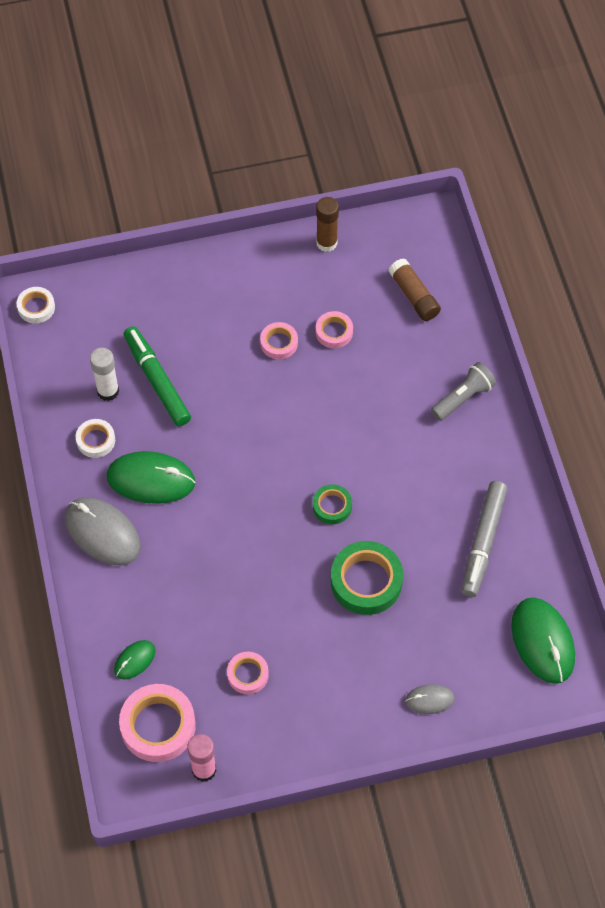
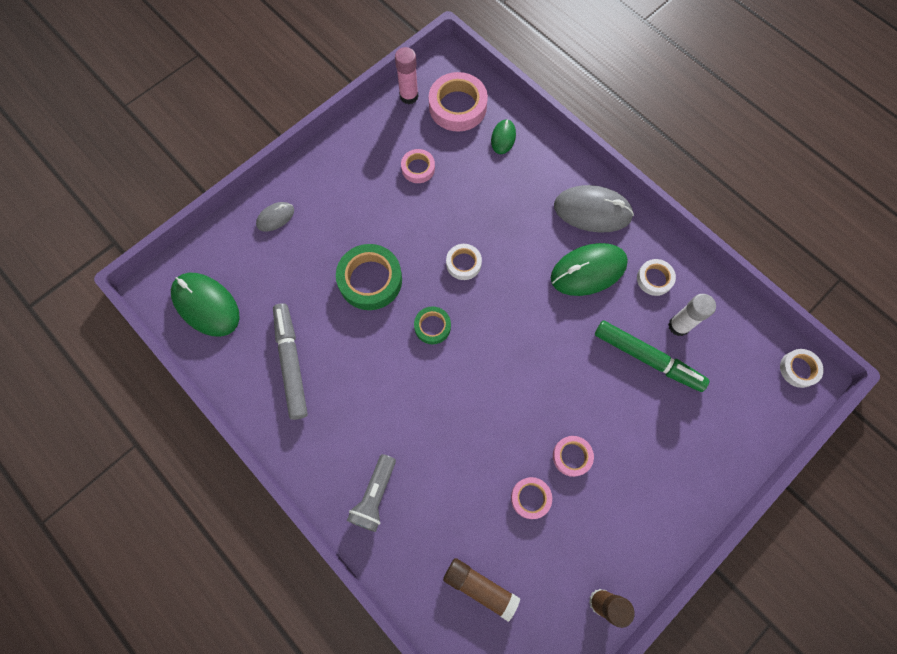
camera: 150 degrees right, 10 degrees up
(265, 549) = (463, 263): none -> white tape

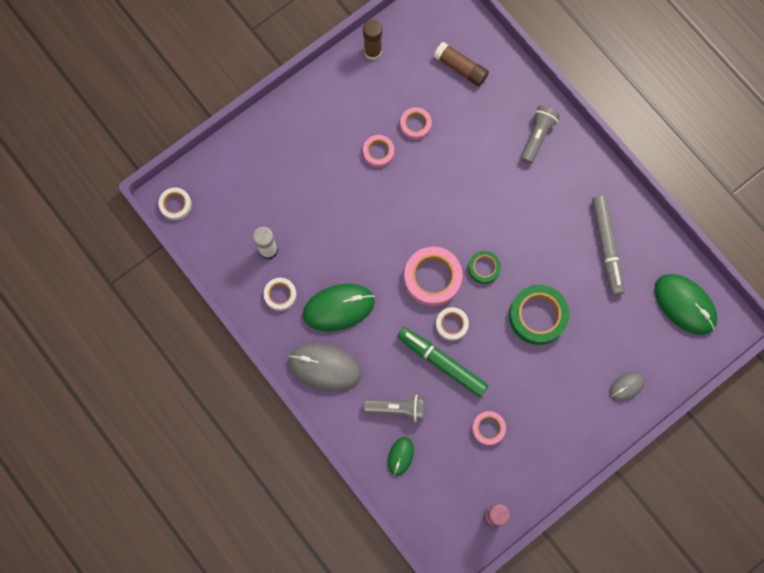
camera: 175 degrees left, 5 degrees up
(457, 106) = (443, 498): pink tape -> pink tape (432, 278)
(511, 179) = (397, 408): none -> grey flashlight
(647, 358) = (301, 224): green marker -> green marker (442, 362)

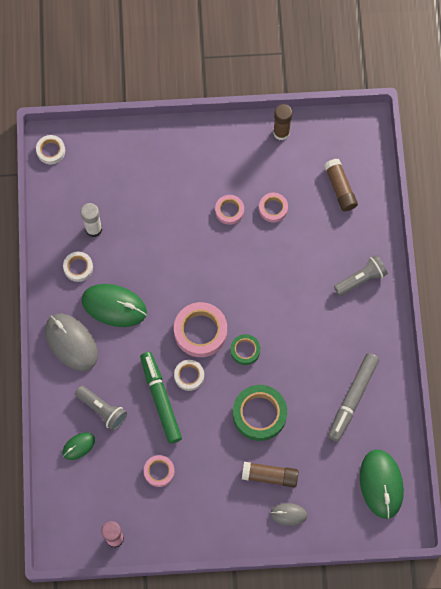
camera: 35 degrees right, 5 degrees down
(586, 364) = (270, 476): none -> brown glue stick

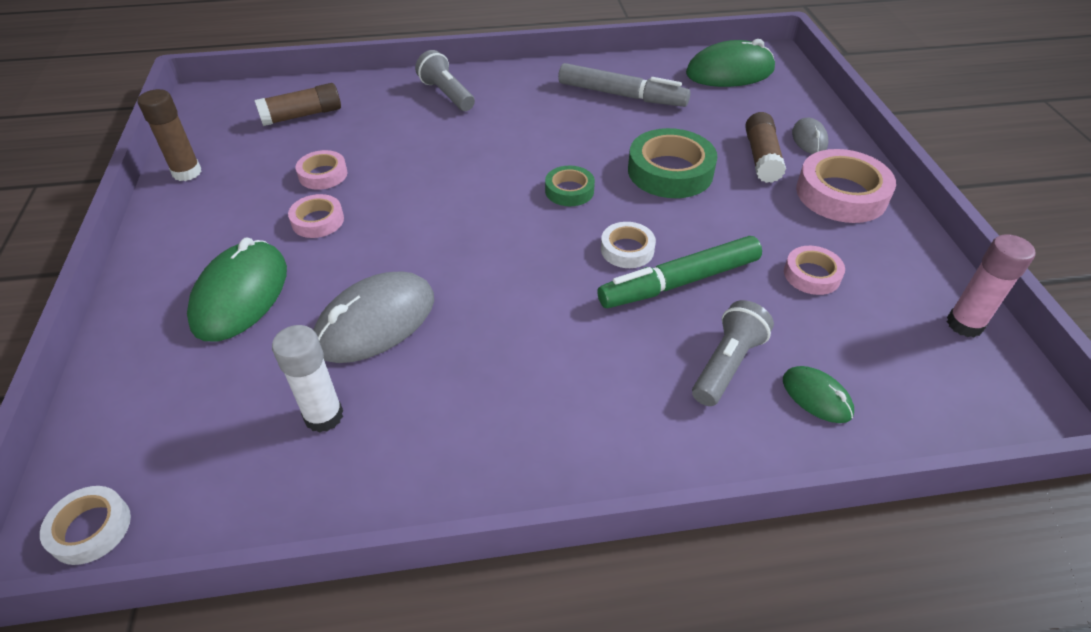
camera: 95 degrees left, 25 degrees down
(71, 342) = (594, 432): grey mouse -> grey mouse (375, 322)
(78, 267) = (415, 437): white tape -> none
(114, 306) = (504, 364): green mouse -> green mouse (240, 295)
(200, 331) = (543, 241): pink tape -> pink tape (841, 194)

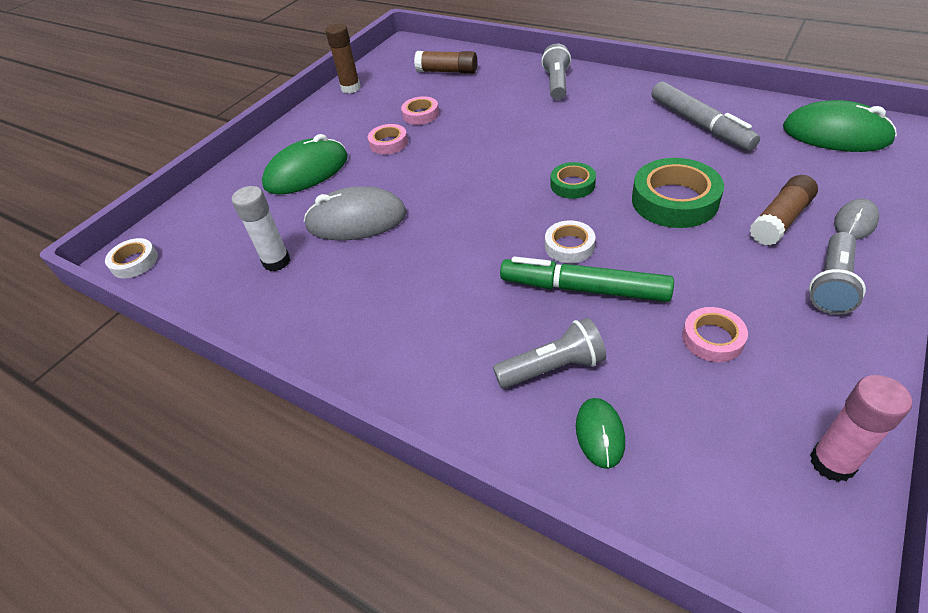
camera: 45 degrees right, 0 degrees up
(841, 194) = (831, 284): pink tape -> grey flashlight

